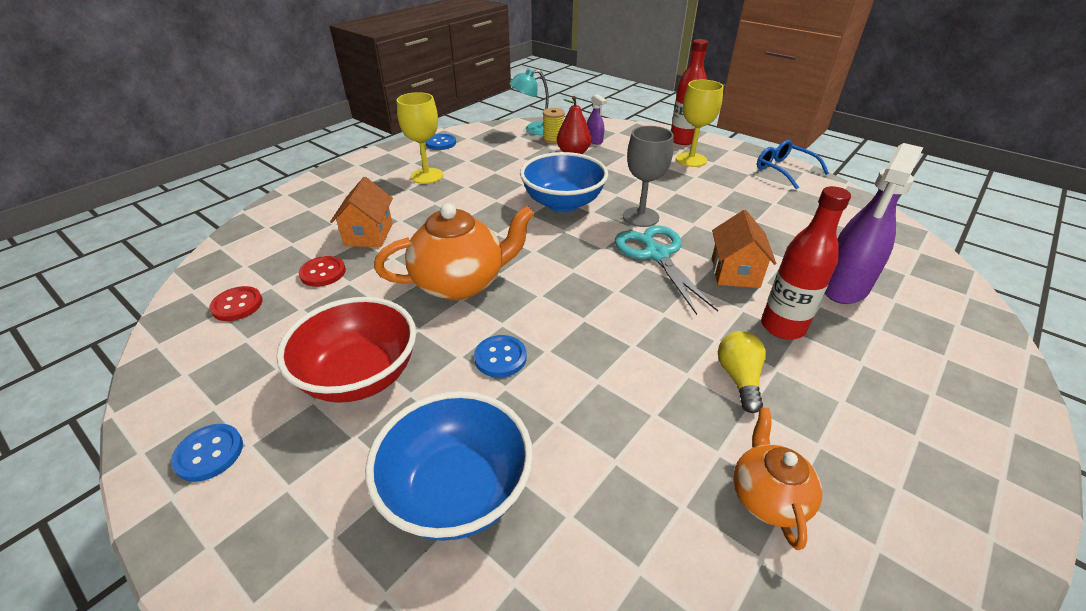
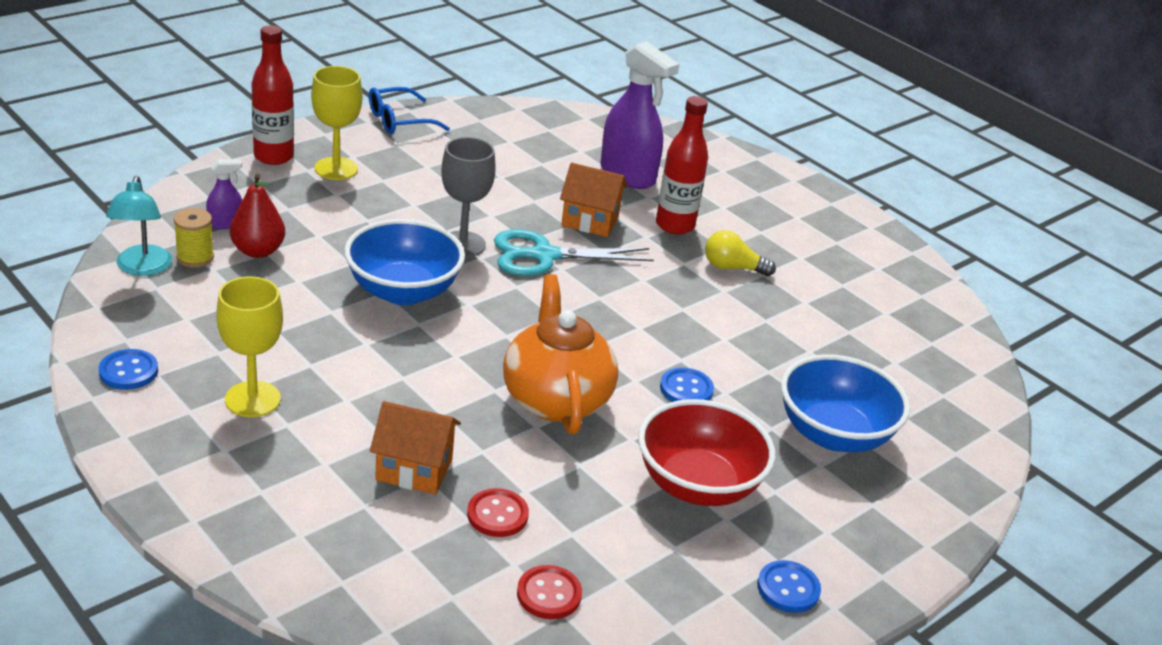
camera: 85 degrees left, 5 degrees down
(767, 497) = (842, 294): orange teapot -> none

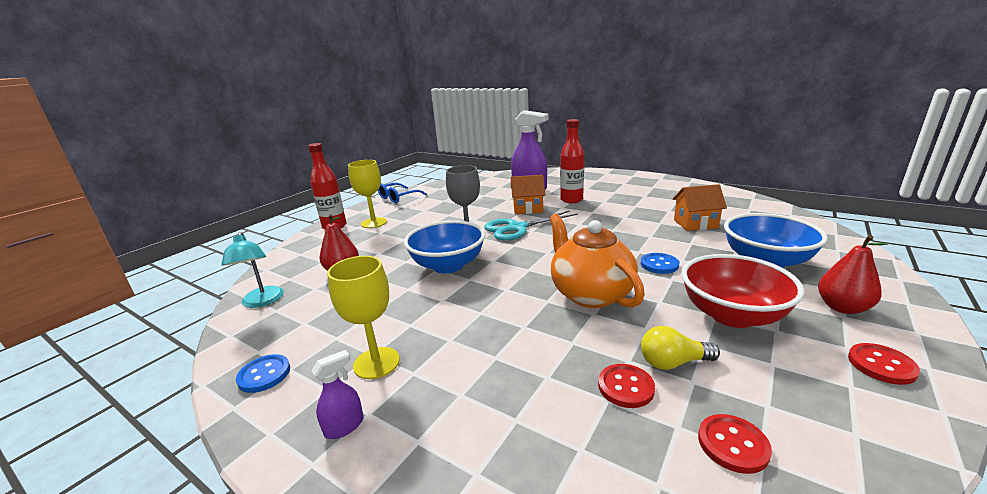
camera: 10 degrees left, 10 degrees down
(195, 257) = (300, 285): yellow spool -> none
(225, 223) = (315, 263): purple spray bottle -> purple spray bottle (344, 426)
(414, 469) = (534, 374): orange house -> orange house (695, 224)
(732, 268) = (618, 207): yellow light bulb -> yellow light bulb (673, 362)
(788, 588) = (881, 365): blue button -> red button
(840, 523) = (842, 308): none -> red pear

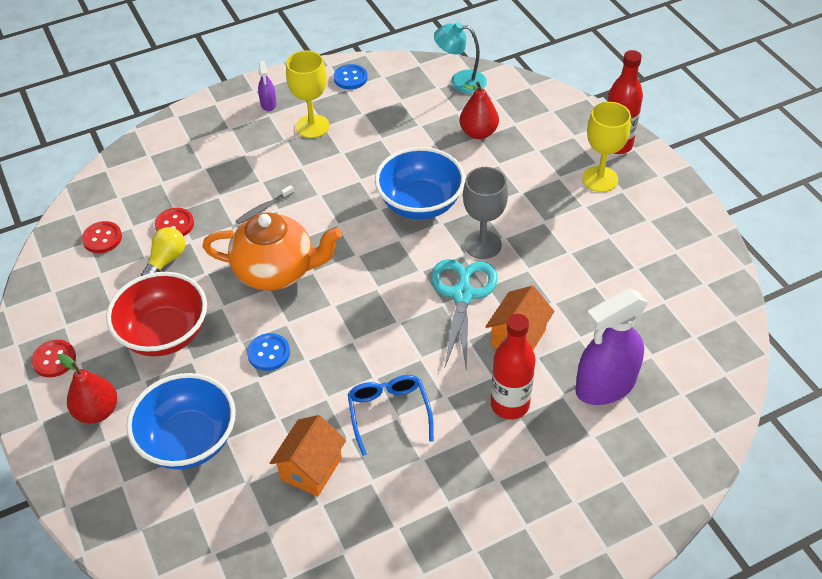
camera: 120 degrees right, 25 degrees up
(398, 198) = (692, 225): blue glasses -> blue glasses (389, 413)
(531, 335) = (263, 208): none -> grey toothbrush

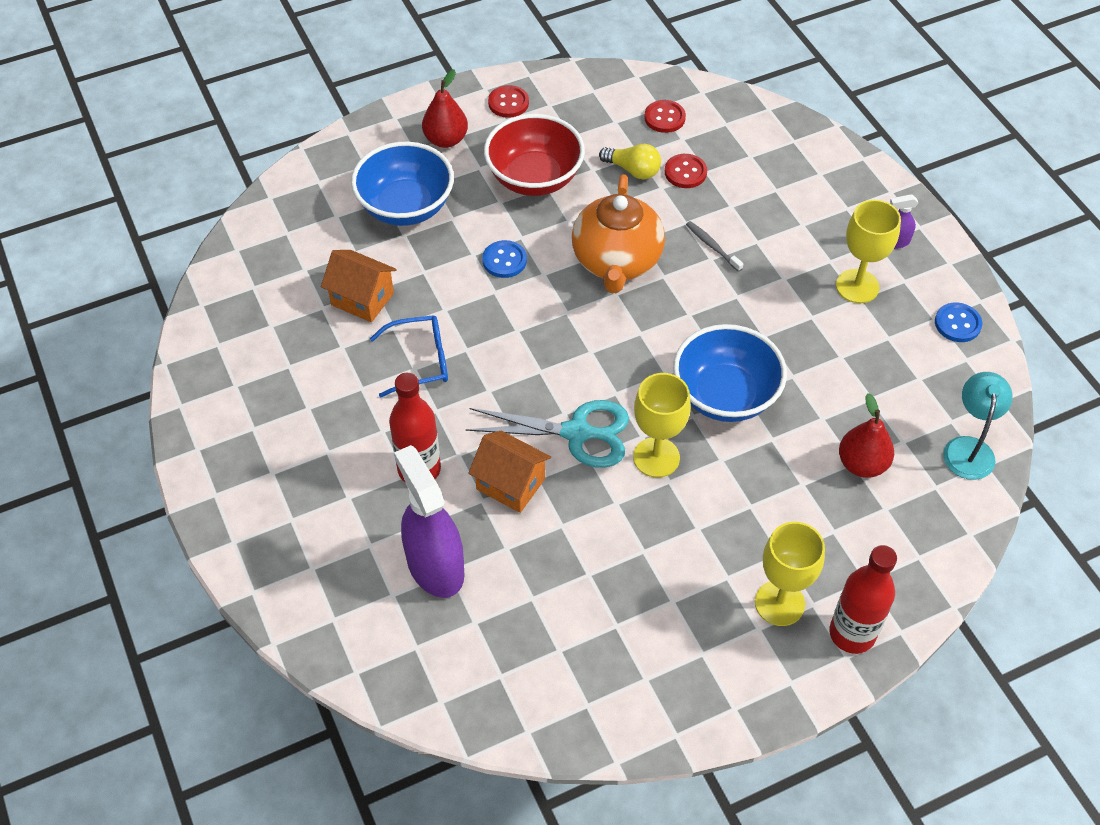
camera: 90 degrees right, 5 degrees up
(482, 245) = (656, 457): grey goblet -> yellow goblet

